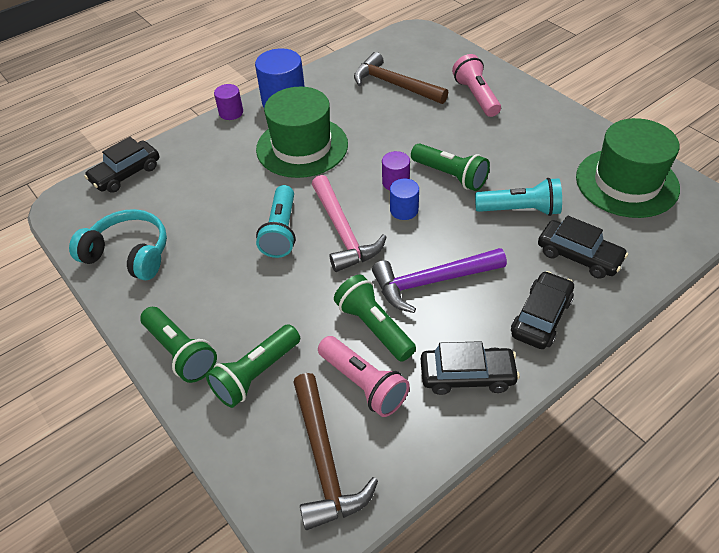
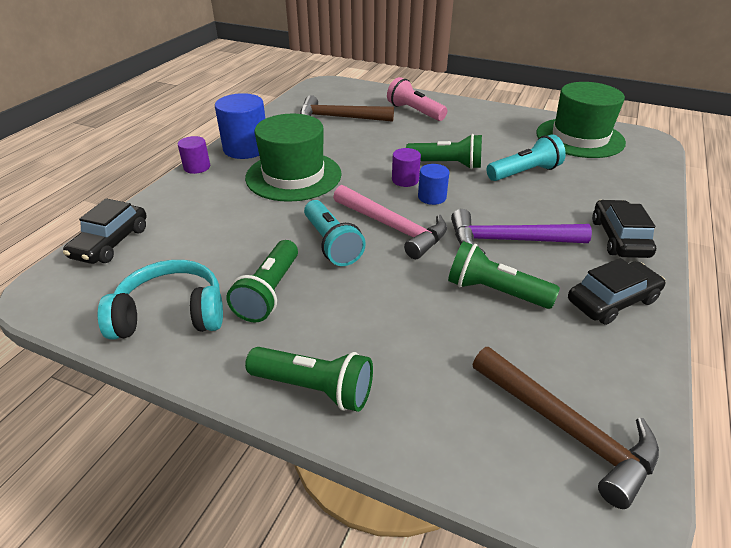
camera: 30 degrees left, 10 degrees down
(256, 374) = (419, 376): green flashlight -> green flashlight (269, 292)
(363, 384) = (532, 342): pink flashlight -> none
(432, 281) = (508, 240): purple hammer -> purple hammer turned 45 degrees clockwise
(579, 256) = (599, 190): black car -> none

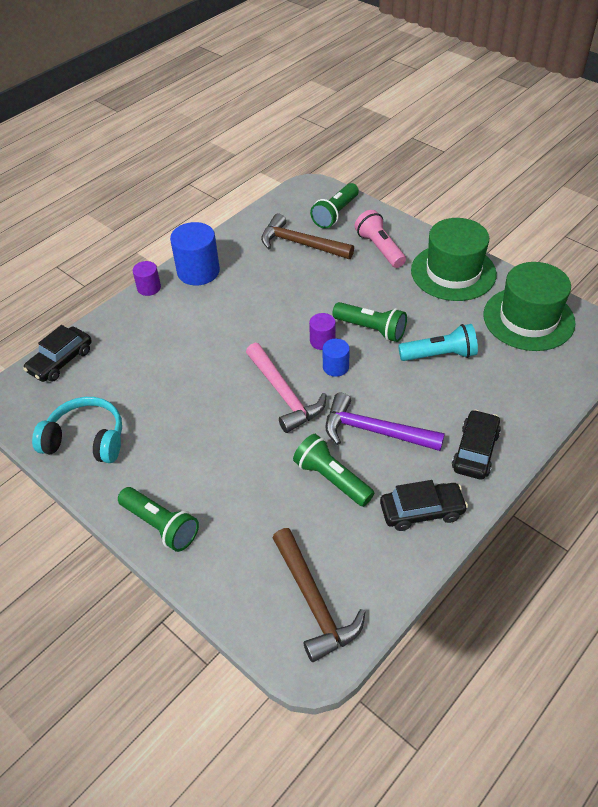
camera: 20 degrees right, 10 degrees up
(269, 292) = (160, 437): green flashlight -> green flashlight (335, 214)
(293, 176) = (226, 315): green hat -> green hat (453, 272)
(331, 244) = (226, 400): turquoise flashlight -> none

